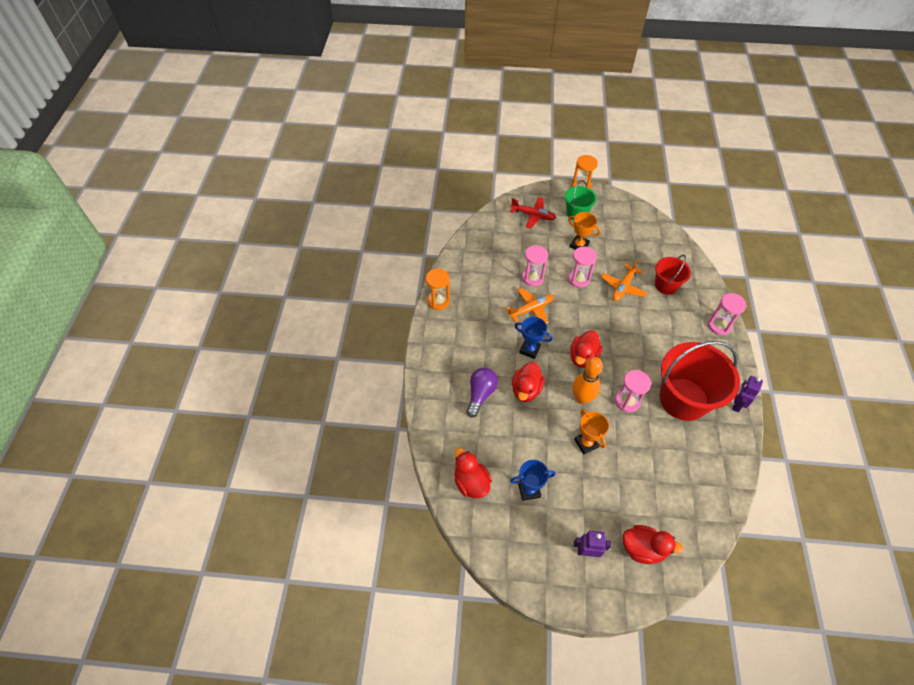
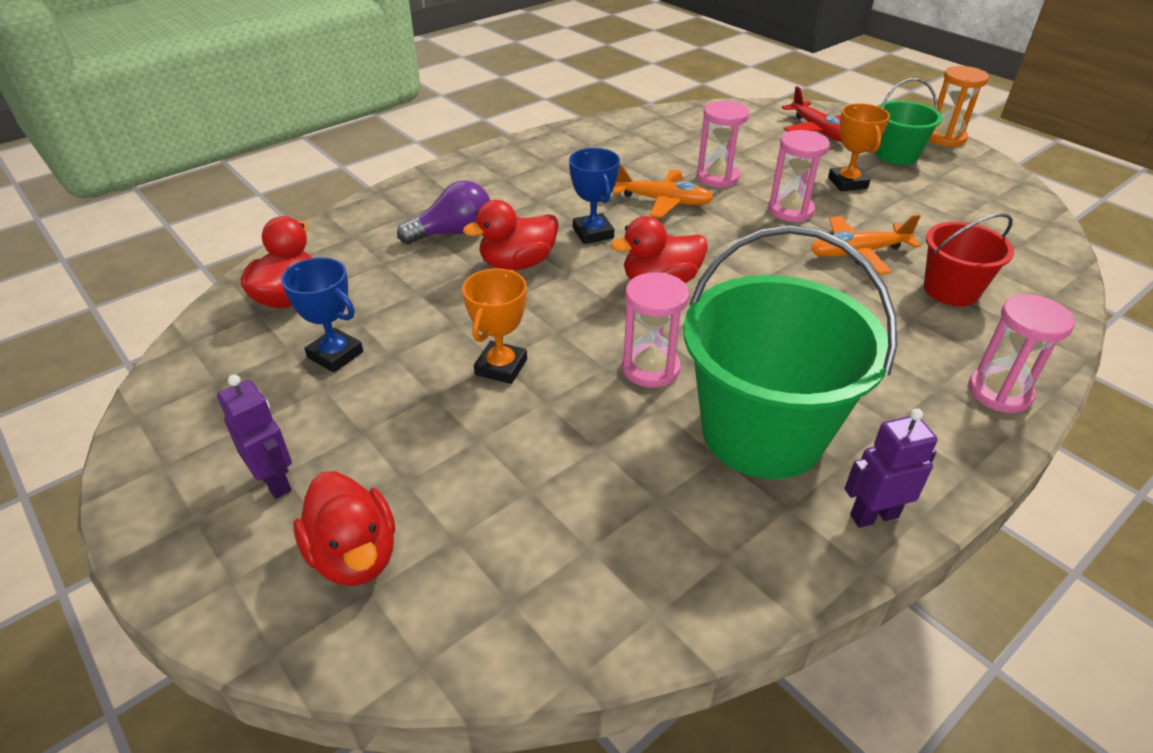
camera: 45 degrees right, 15 degrees down
(438, 301) = (553, 138): orange hourglass -> none
(582, 398) = (582, 319): orange bowling pin -> none
(683, 399) = (762, 432): red bucket -> green bucket

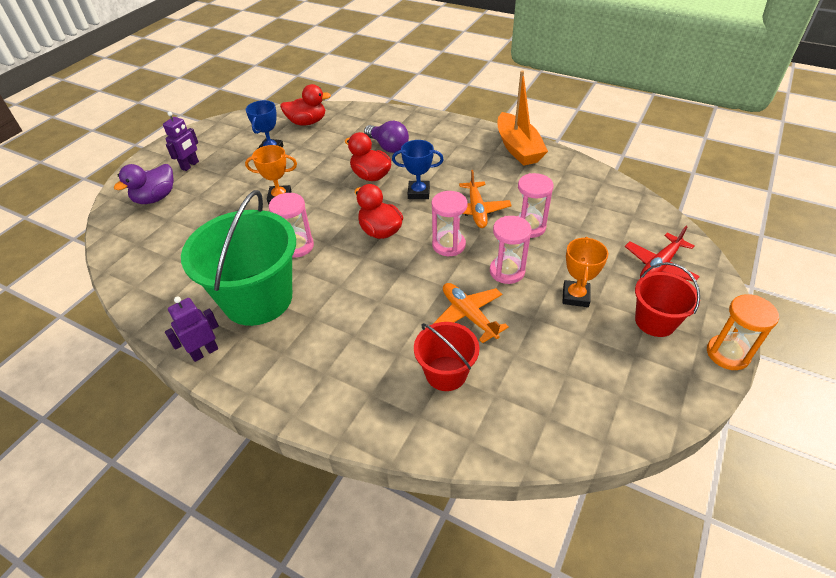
camera: 70 degrees right, 5 degrees up
(355, 555) = (155, 198): red duck -> purple duck
(554, 144) = (518, 148): none -> orange boat
(593, 233) = (418, 192): blue trophy -> blue trophy turned 45 degrees clockwise
(847, 183) = (575, 296): orange trophy -> orange trophy turned 45 degrees counterclockwise
(873, 515) = (204, 352): purple robot -> purple robot turned 90 degrees counterclockwise
(896, 155) = (655, 321): green bucket -> red bucket
(999, 392) = (330, 406): pink hourglass -> pink hourglass (448, 245)

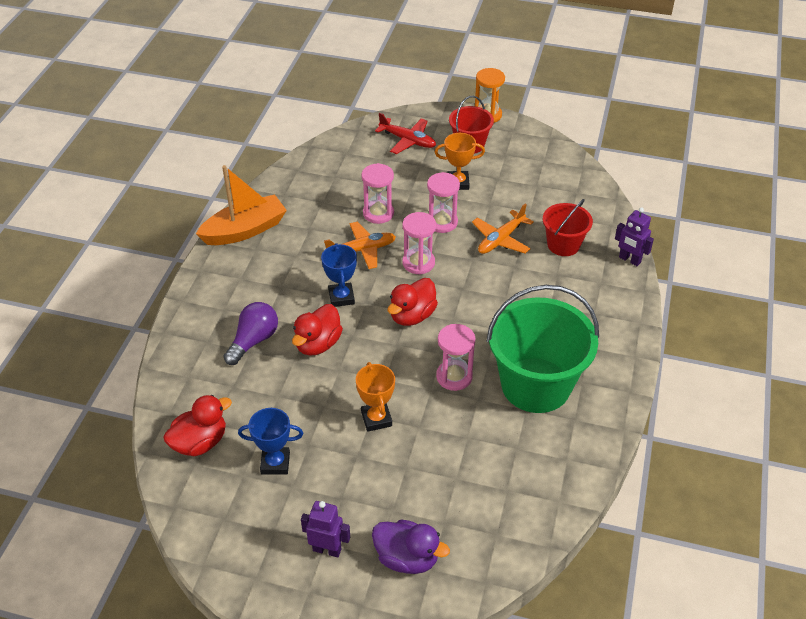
camera: 105 degrees left, 0 degrees up
(204, 352) = (611, 402): purple robot -> purple robot (629, 260)
(307, 122) = (200, 442): red duck -> red duck turned 75 degrees clockwise

